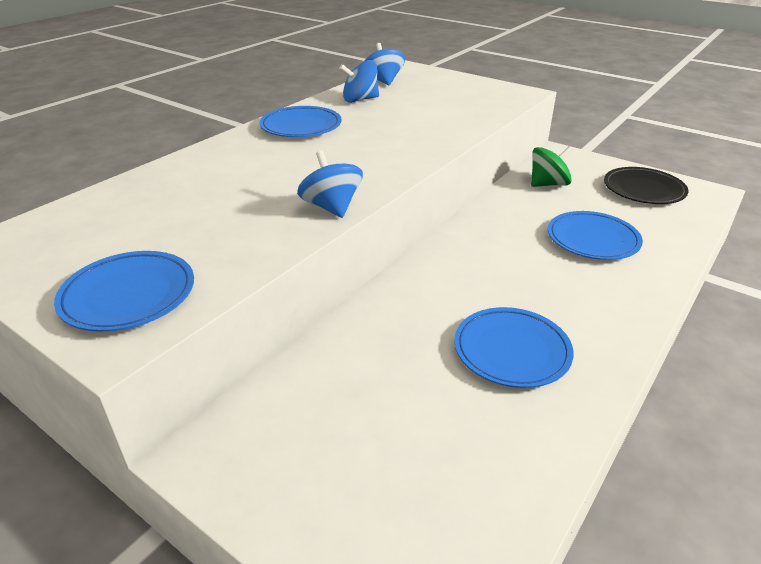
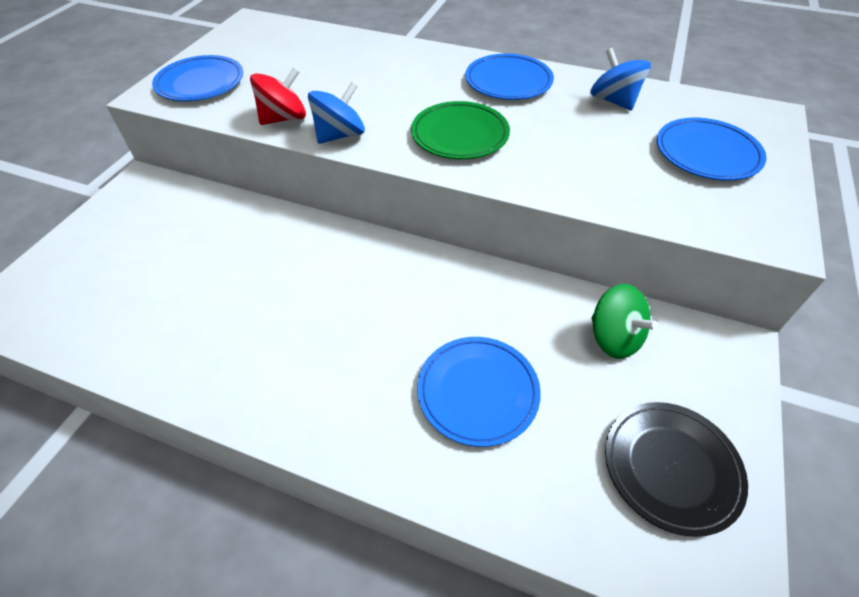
camera: 75 degrees right, 15 degrees up
(274, 236) = (284, 118): none -> red spinning top
(368, 155) = (460, 135): none -> green plate
(383, 81) = (693, 105): blue spinning top -> none
(511, 351) = (247, 325): blue plate -> blue plate (707, 154)

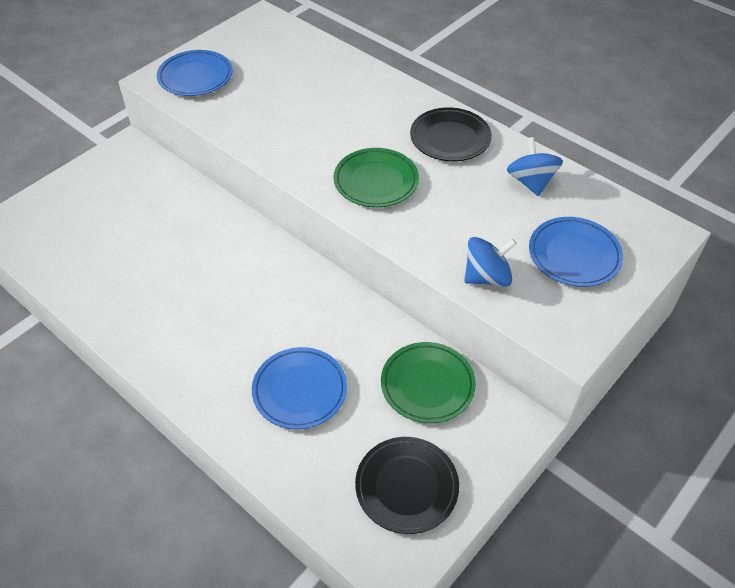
camera: 20 degrees right, 0 degrees up
(284, 118) = (245, 129): red spinning top -> none
(340, 135) = (281, 156): blue spinning top -> blue spinning top (487, 277)
(508, 82) = (450, 138): blue plate -> black plate
(614, 338) = (427, 385): green spinning top -> green plate

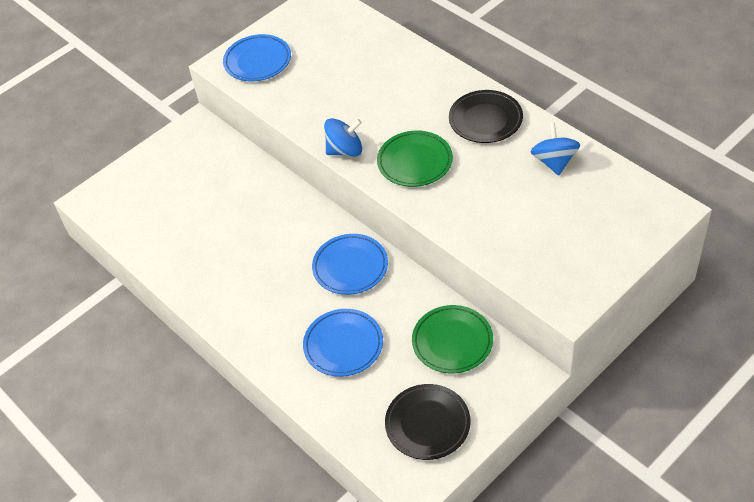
camera: 10 degrees right, 0 degrees up
(487, 277) = (504, 249): blue spinning top -> blue spinning top (345, 150)
(574, 255) = (583, 230): blue plate -> blue plate (350, 267)

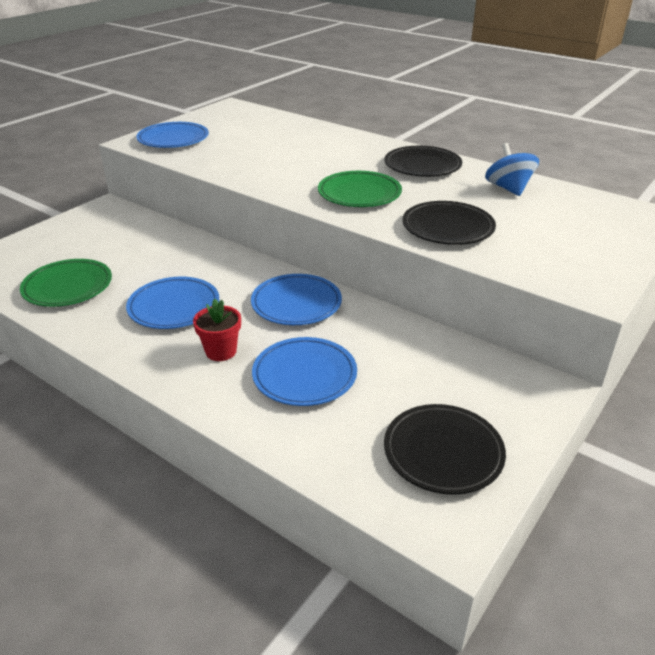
camera: 15 degrees left, 15 degrees down
(250, 263) = (174, 307): none -> blue plate
(283, 315) = (221, 351): none -> red flower pot
(345, 150) = (279, 189): blue spinning top -> none
(452, 342) = (442, 363): green plate -> green plate (68, 287)
(478, 216) = (448, 228): none -> black plate

